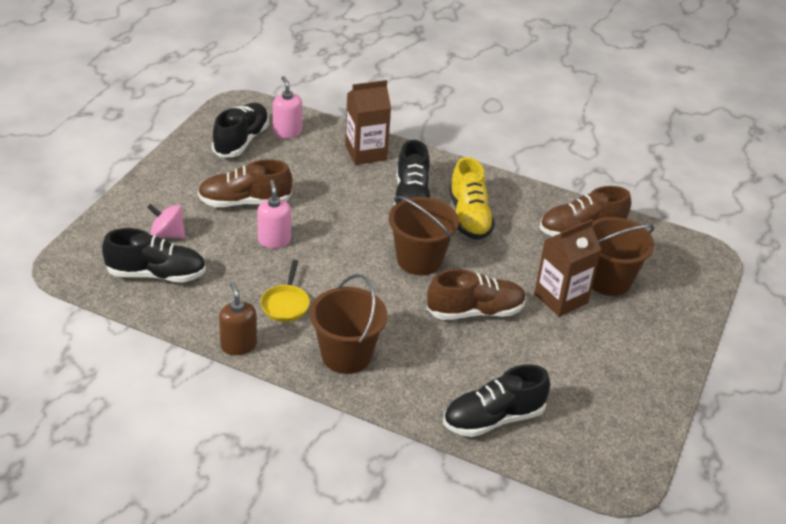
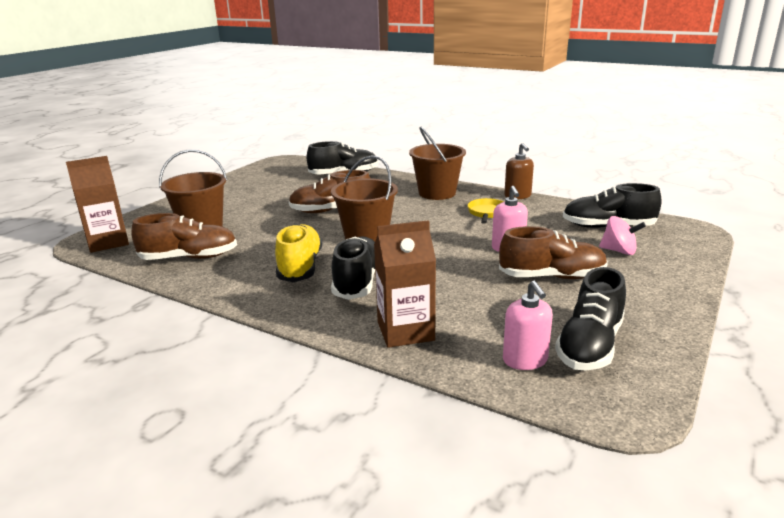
camera: 170 degrees left, 15 degrees down
(561, 298) = (254, 218): brown carton -> brown carton (108, 242)

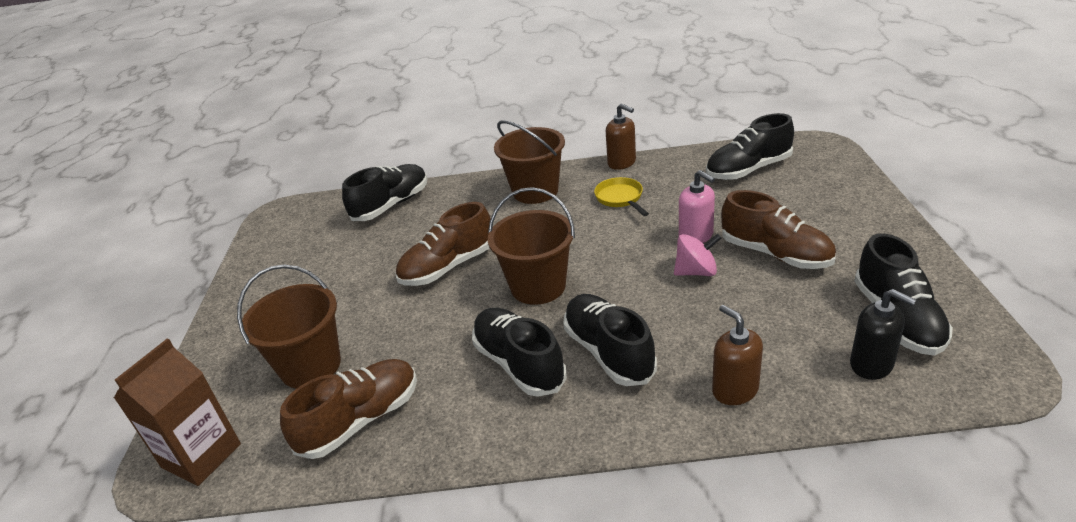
camera: 30 degrees left, 10 degrees up
(300, 267) = (519, 364): yellow shoe -> black shoe
(405, 331) = (735, 390): brown carton -> brown soap dispenser
(525, 360) = (871, 364): pink soap dispenser -> black soap dispenser
(552, 277) = (775, 254): brown shoe -> brown shoe turned 75 degrees clockwise
(619, 251) = (791, 196): pink spinning top -> pink spinning top (696, 272)

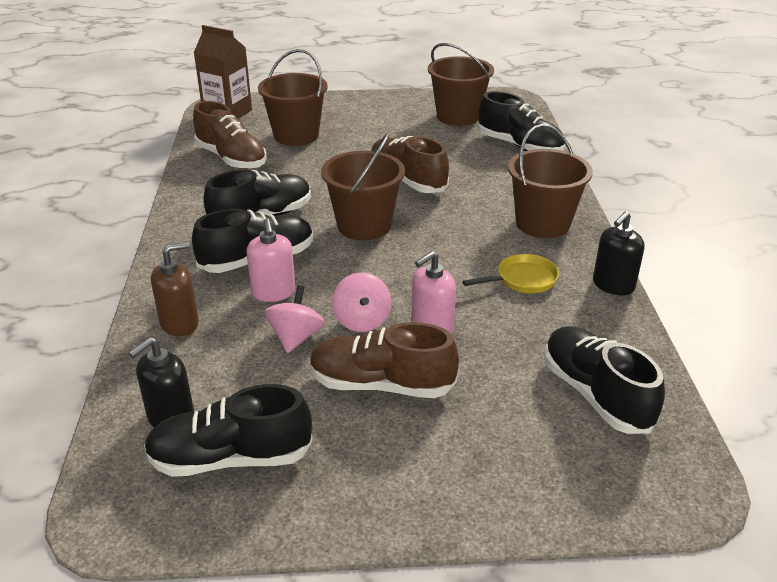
camera: 85 degrees right, 0 degrees up
(308, 244) = (458, 116): none -> brown bucket
(622, 163) = (613, 285): brown soap dispenser -> black soap dispenser
(665, 331) = (273, 292): none -> pink soap dispenser
(731, 306) = (296, 337): none -> pink spinning top
(775, 254) = (381, 385): brown shoe -> brown shoe turned 60 degrees clockwise

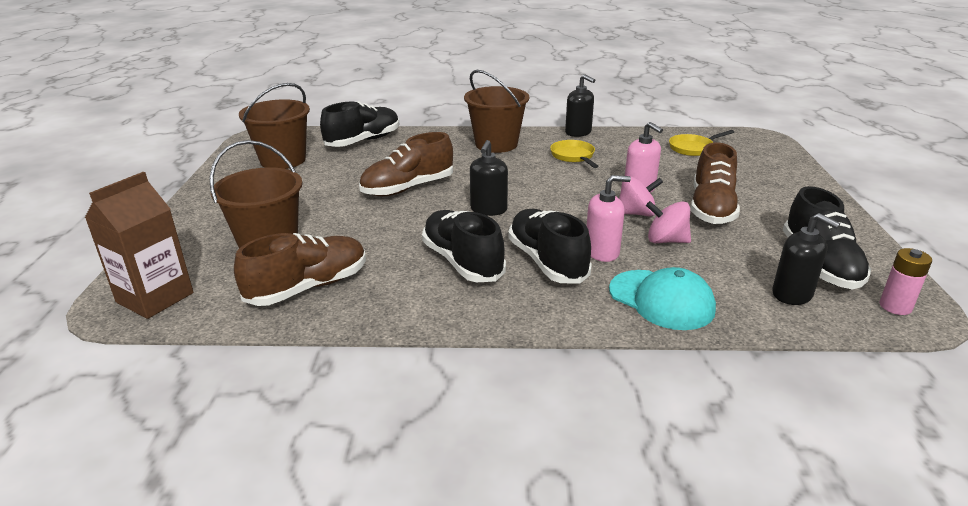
camera: 85 degrees left, 5 degrees down
(127, 503) = (895, 306): none -> pink battery
(180, 323) = (661, 300): brown soap dispenser -> turquoise cap
(364, 225) = (488, 209): brown bucket -> black soap dispenser
(595, 394) = (693, 148): black shoe -> yellow pan

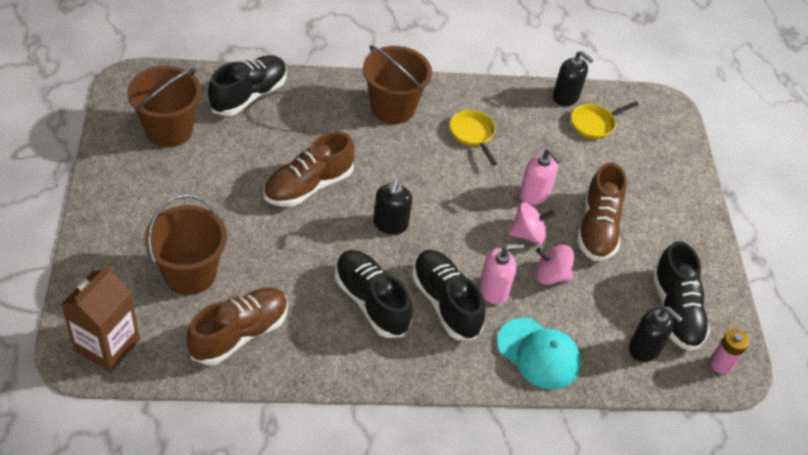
camera: 10 degrees left, 20 degrees up
(578, 132) = (479, 88): black soap dispenser -> black soap dispenser (566, 97)

